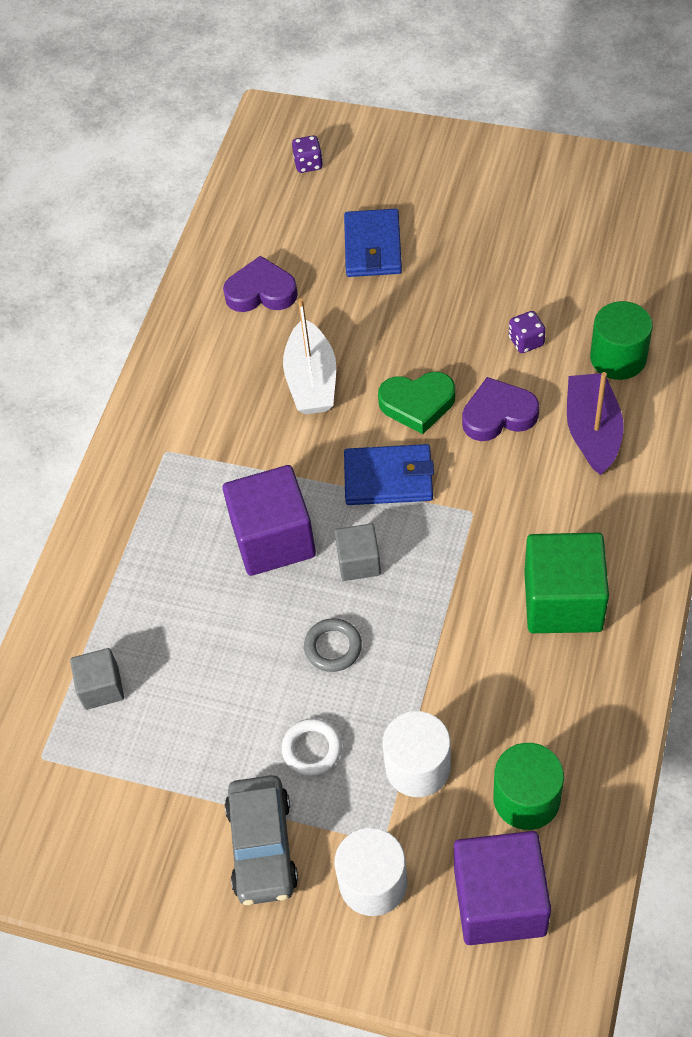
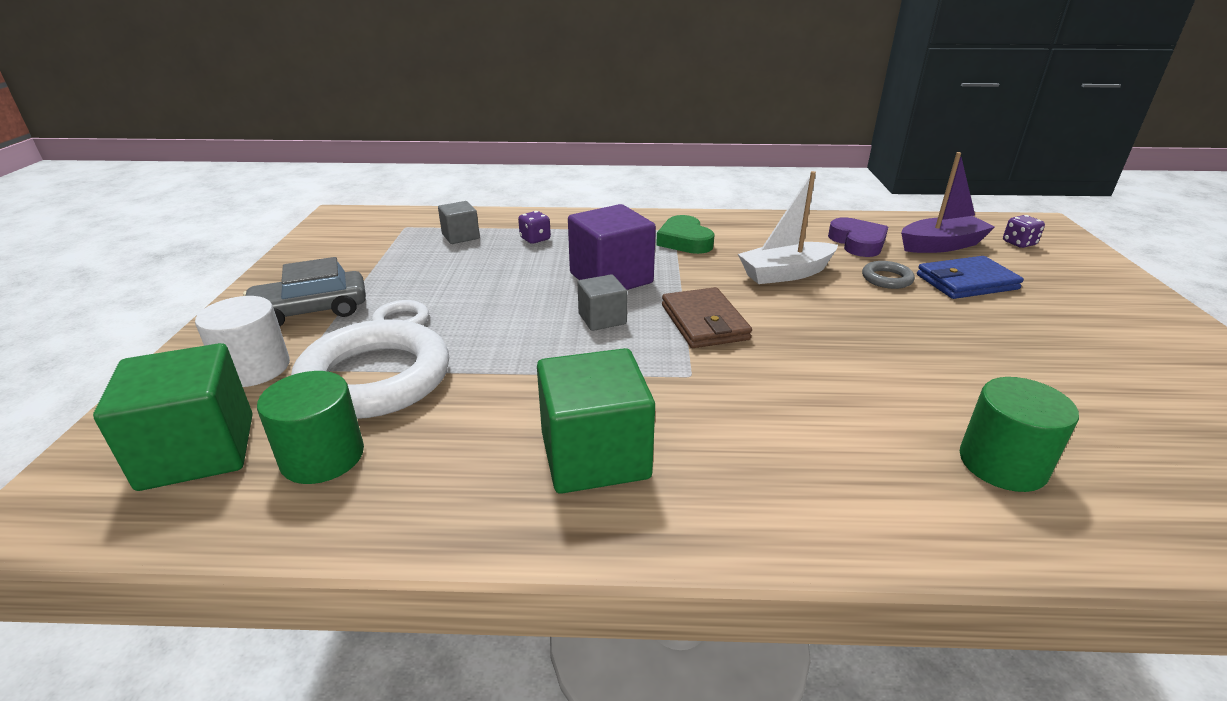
camera: 70 degrees right, 25 degrees down
(333, 647) = (507, 318): grey ring -> grey ring (886, 279)
(388, 478) = (704, 322): blue wallet -> brown wallet
(417, 404) = (803, 327): green heart -> green heart (684, 241)
(418, 767) = (375, 378): white cylinder -> white ring
(498, 415) = (829, 377): purple heart -> none
(500, 901) = (198, 451): purple cube -> green cube
(526, 341) = (950, 384): purple dice -> purple dice (535, 239)
(592, 431) = (863, 453): purple boat -> purple boat (941, 245)

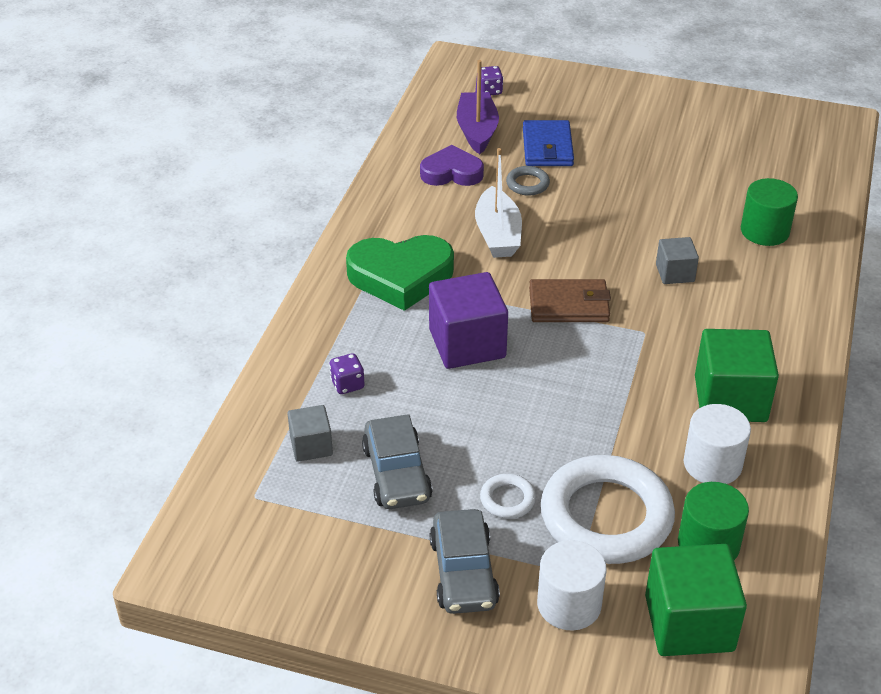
camera: 75 degrees left, 10 degrees up
(432, 270) = (397, 473): none -> grey car
(465, 449) = (712, 464): none -> white cylinder
(602, 319) = (545, 363): grey cube -> grey cube (675, 273)
(684, 241) = (401, 276): green heart -> green heart, size x1.55

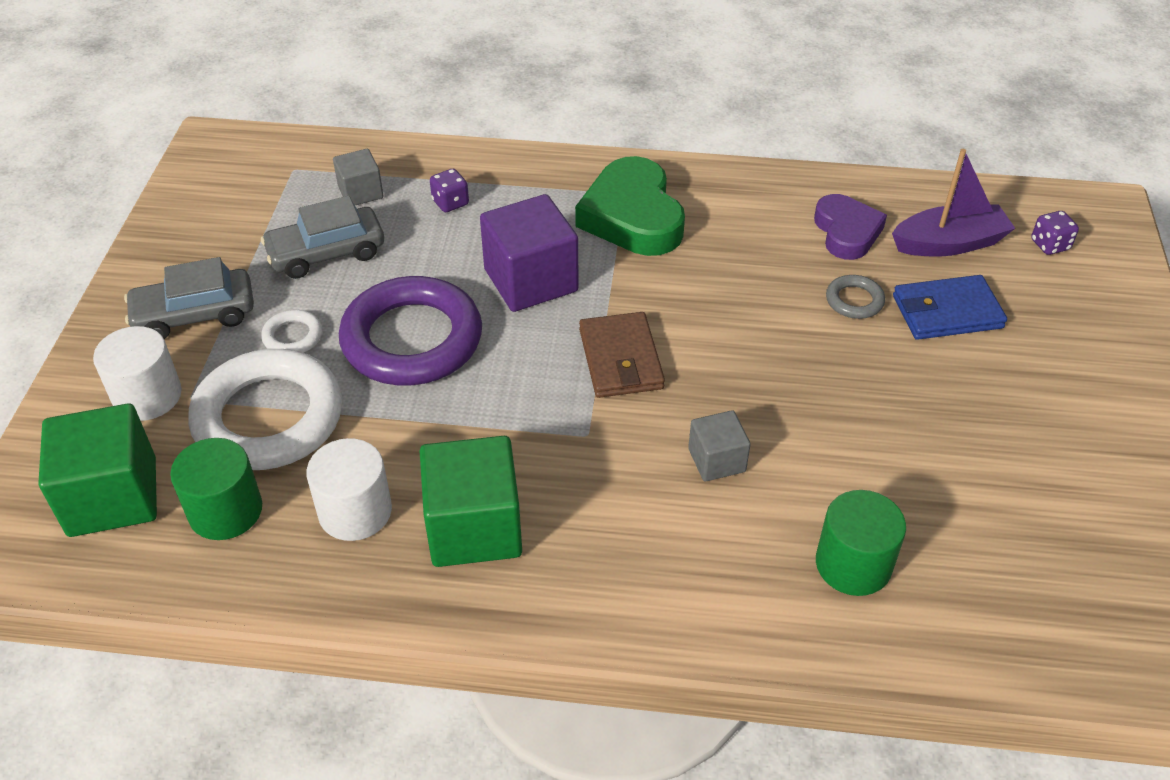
camera: 80 degrees right, 5 degrees up
(497, 235) = (737, 284): white boat -> none
(525, 421) = (412, 339): none -> purple ring

